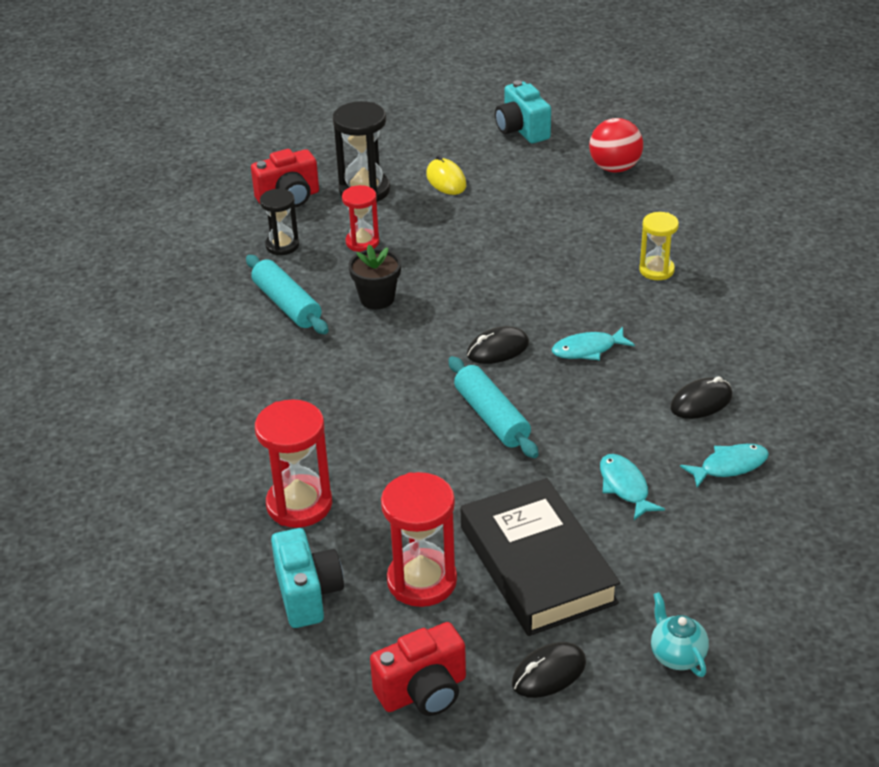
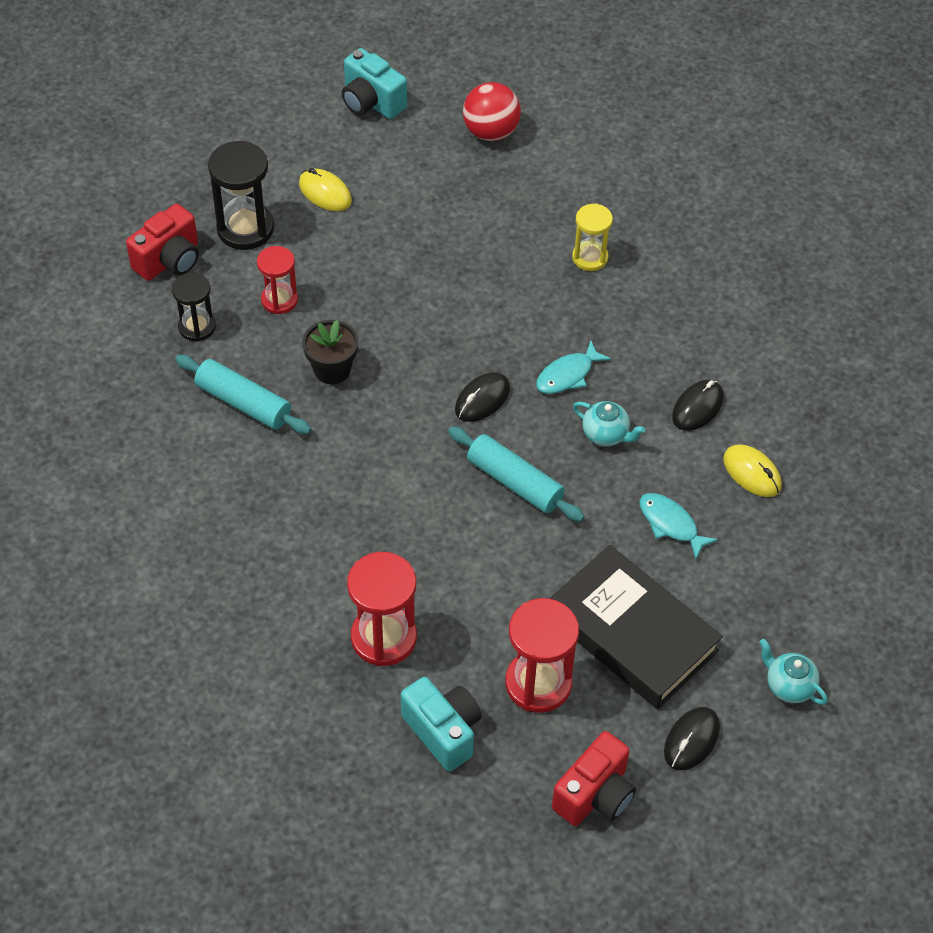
camera: 25 degrees left, 15 degrees up
(599, 402) = (606, 435): none -> turquoise teapot
(729, 466) = (752, 473): turquoise fish -> yellow mouse

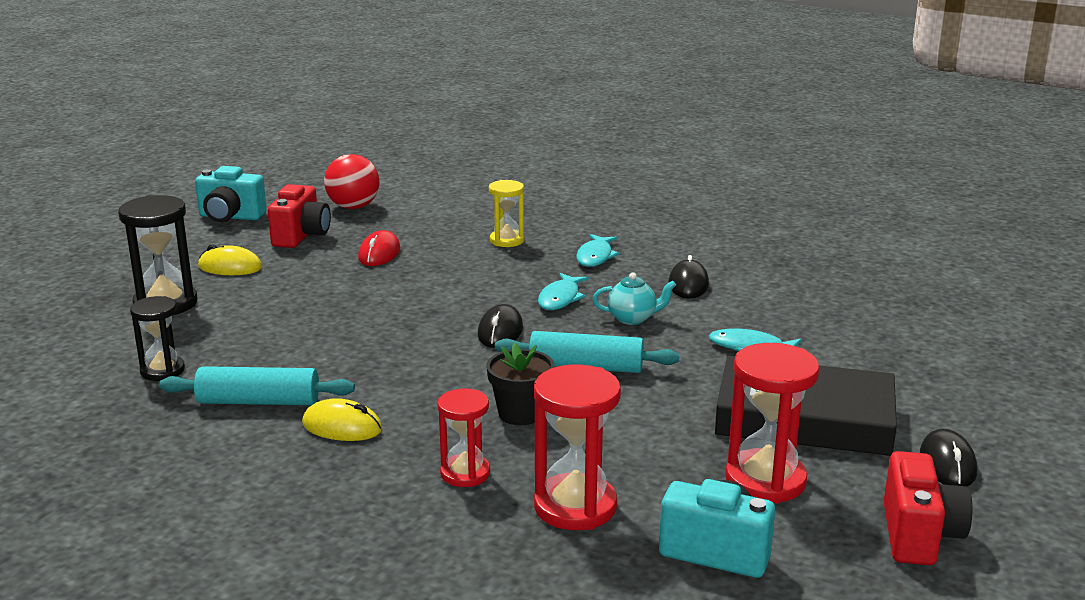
camera: 30 degrees left, 30 degrees down
(169, 260) = (97, 341): red camera -> red camera (301, 236)
(279, 300) = (239, 332): red hourglass -> red hourglass (465, 473)
(332, 369) = (334, 356): black flower pot -> black flower pot (520, 413)
(462, 228) = (379, 253): none -> red mouse
(649, 323) = (595, 257): none -> turquoise fish
(752, 473) = (776, 302): yellow mouse -> yellow mouse (342, 427)
(788, 686) = (973, 402): turquoise teapot -> none

